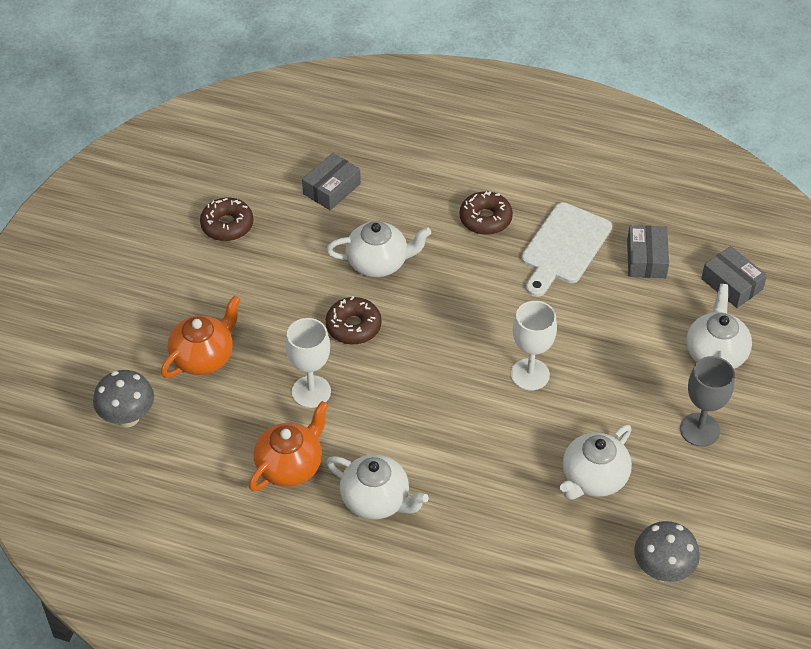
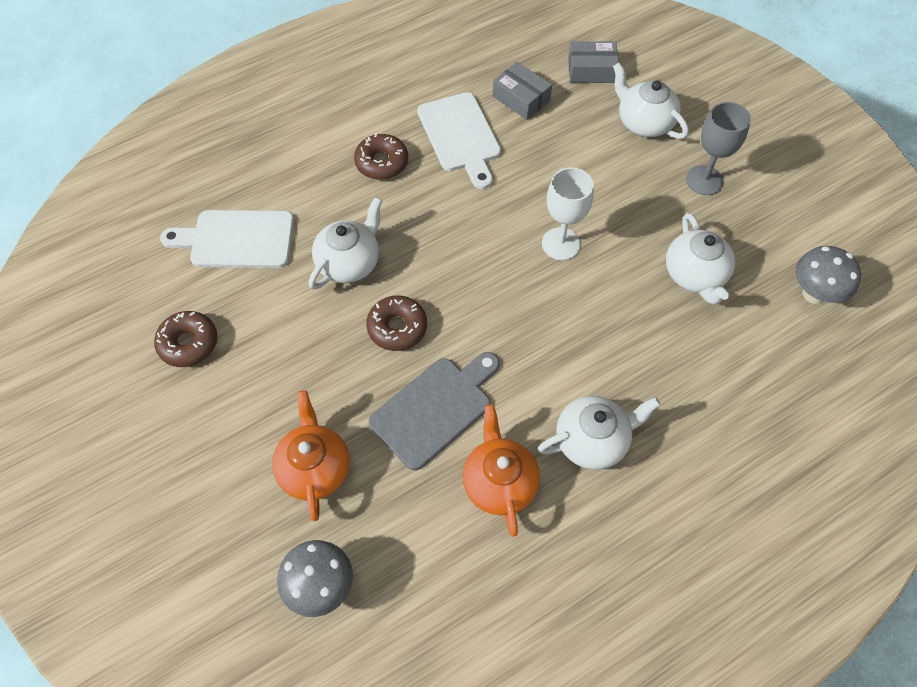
camera: 50 degrees left, 10 degrees up
(311, 392) = (435, 409): white goblet -> grey cutting board
(331, 189) = (237, 239): grey box -> white cutting board

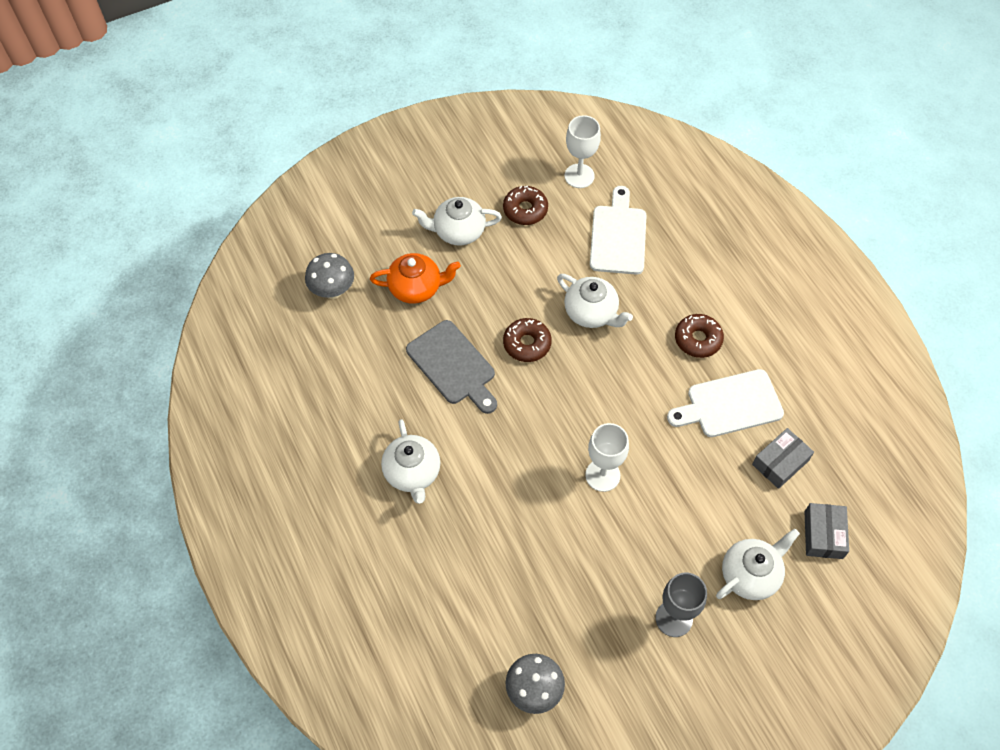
camera: 95 degrees right, 0 degrees up
(137, 284) = (579, 176): none -> white goblet
(499, 482) = (388, 403): orange teapot -> none
(695, 275) = (562, 585): white teapot -> white teapot (458, 231)

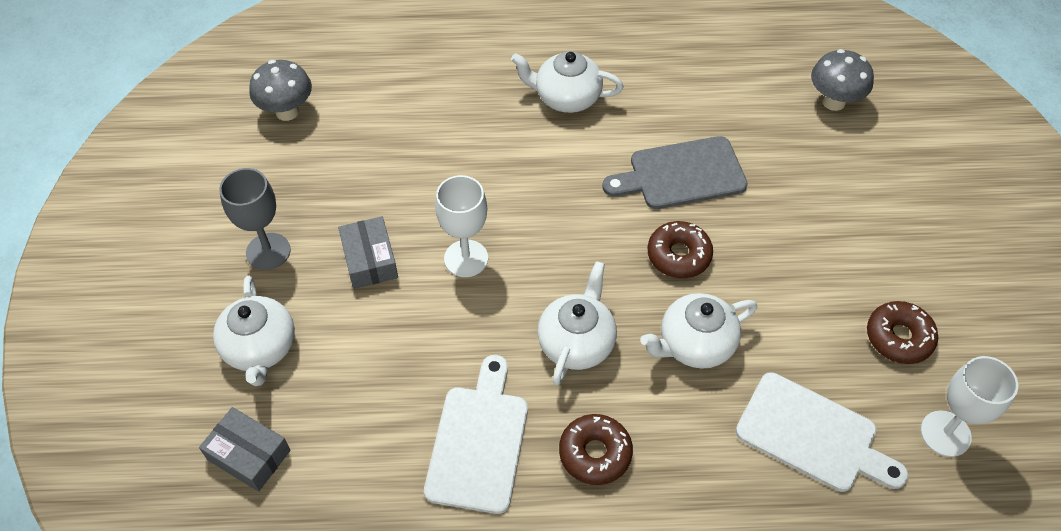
camera: 115 degrees right, 5 degrees down
(416, 288) = (808, 177): orange teapot -> none
(458, 231) = (884, 248): white teapot -> white teapot (576, 342)
(780, 462) = (367, 458): grey box -> grey box (370, 260)

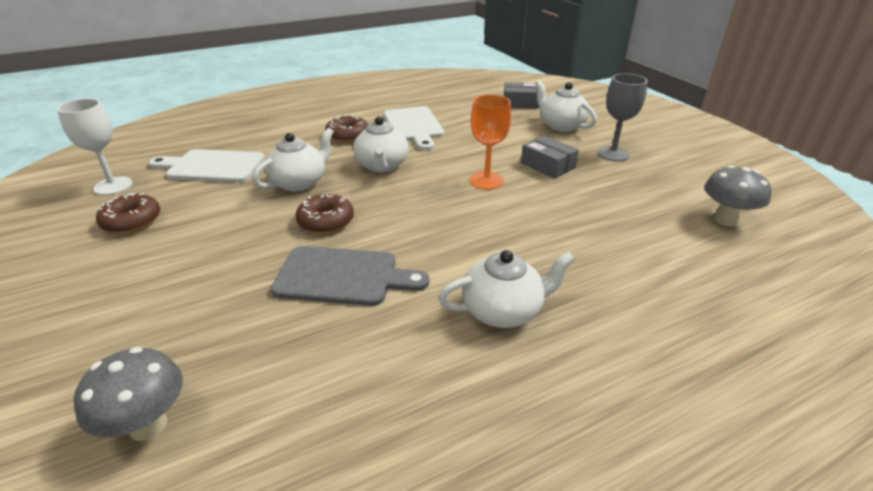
camera: 155 degrees right, 20 degrees down
(466, 258) = (486, 181): white goblet -> orange goblet
(681, 174) = (343, 276): grey cutting board -> grey cutting board turned 45 degrees clockwise

